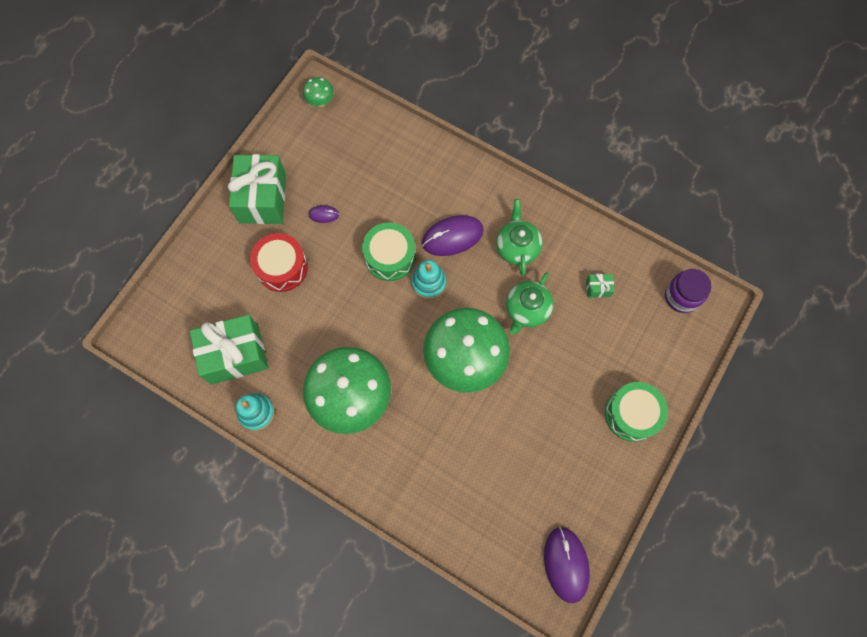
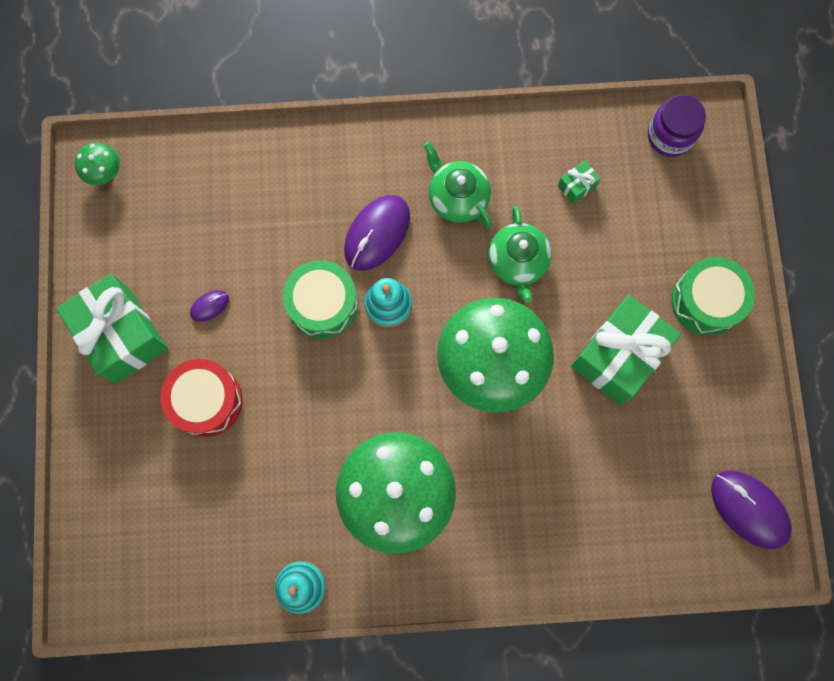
camera: 35 degrees left, 5 degrees up
(235, 355) = (227, 539): green gift -> green gift (618, 356)

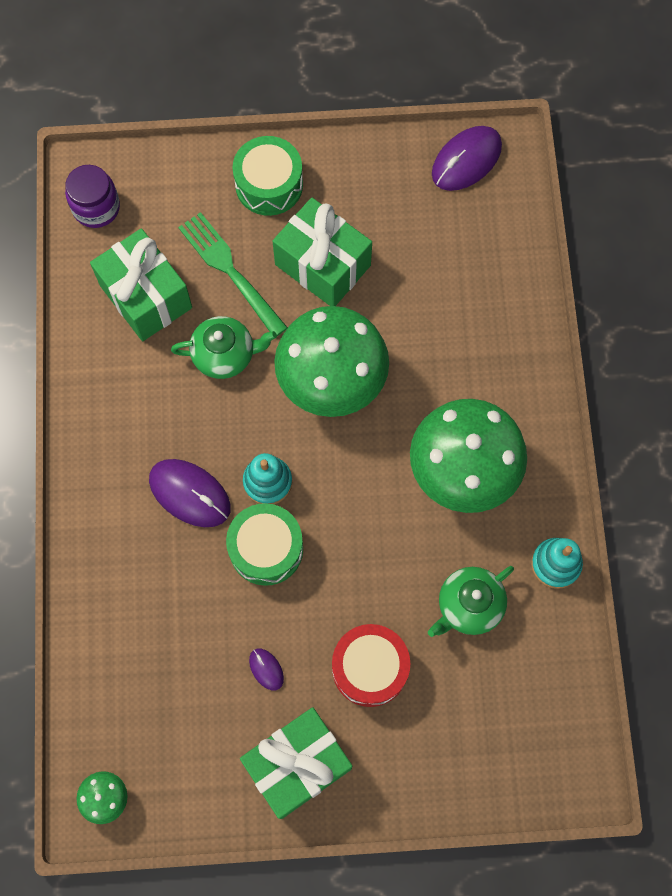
camera: 90 degrees left, 5 degrees down
(457, 197) = (153, 413): green teapot -> green teapot (468, 606)
(576, 186) = (146, 296): green gift -> green gift, size x2.43
(607, 265) = (231, 271): none -> green fork

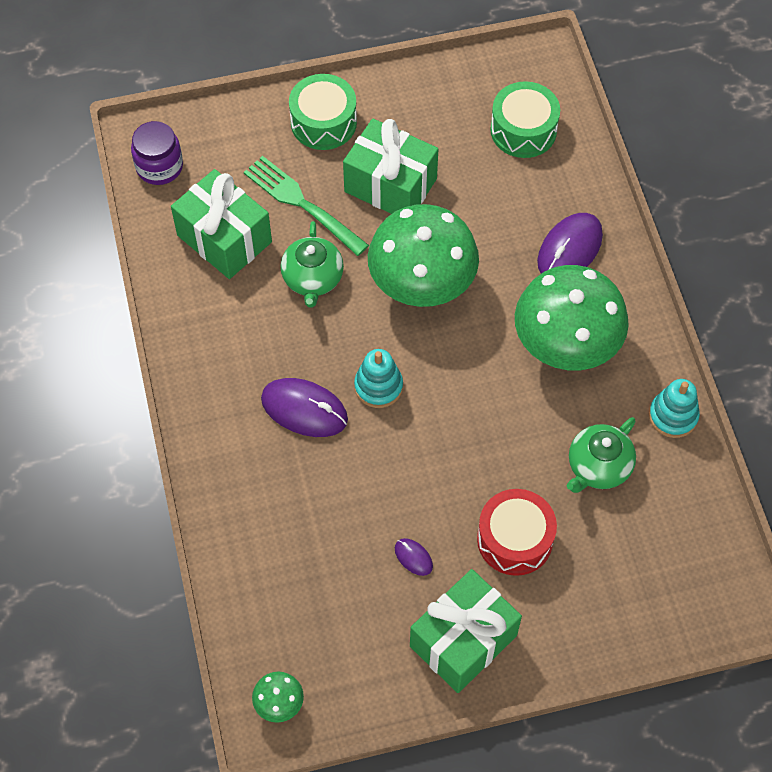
camera: 10 degrees left, 10 degrees down
(225, 355) = (313, 279): green teapot -> green teapot turned 105 degrees clockwise
(266, 549) = (390, 447): green drum -> green drum (523, 130)
(466, 160) = (507, 74): purple mouse -> purple mouse (569, 249)

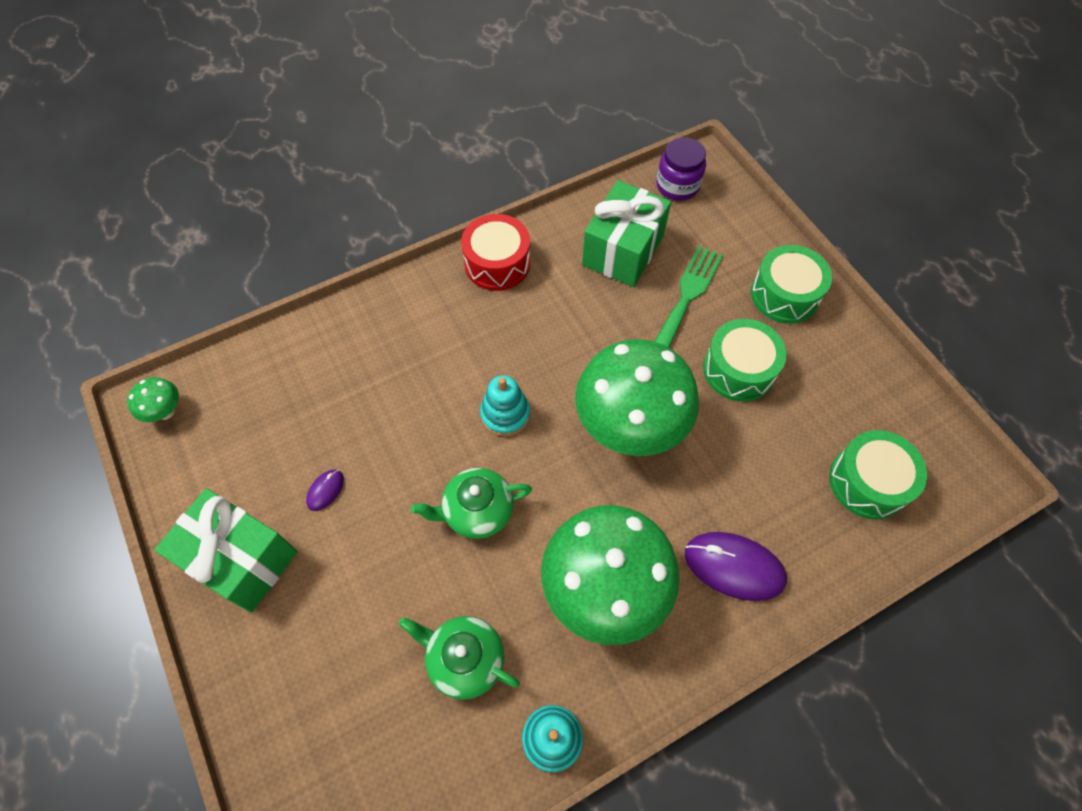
camera: 75 degrees right, 0 degrees up
(304, 409) = (464, 357): purple mouse -> none
(313, 279) = (606, 329): green teapot -> green teapot (477, 511)
(390, 185) = (738, 369): green gift -> green drum
(514, 539) = (360, 586): red drum -> red drum (497, 263)

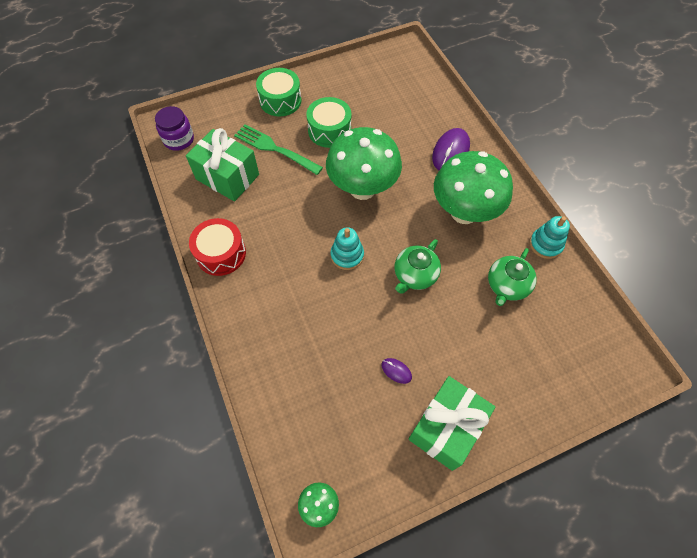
camera: 85 degrees left, 0 degrees up
(477, 511) = (415, 275): green teapot -> green teapot turned 45 degrees clockwise
(868, 482) = (404, 89): green drum -> none

